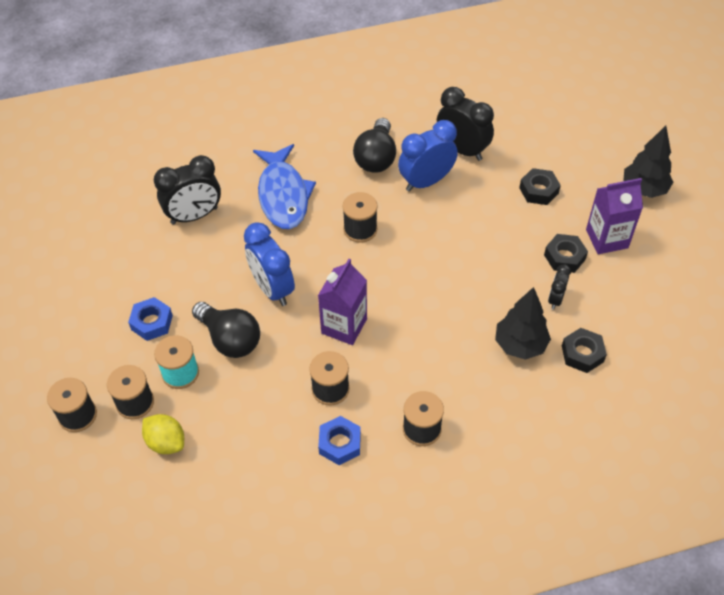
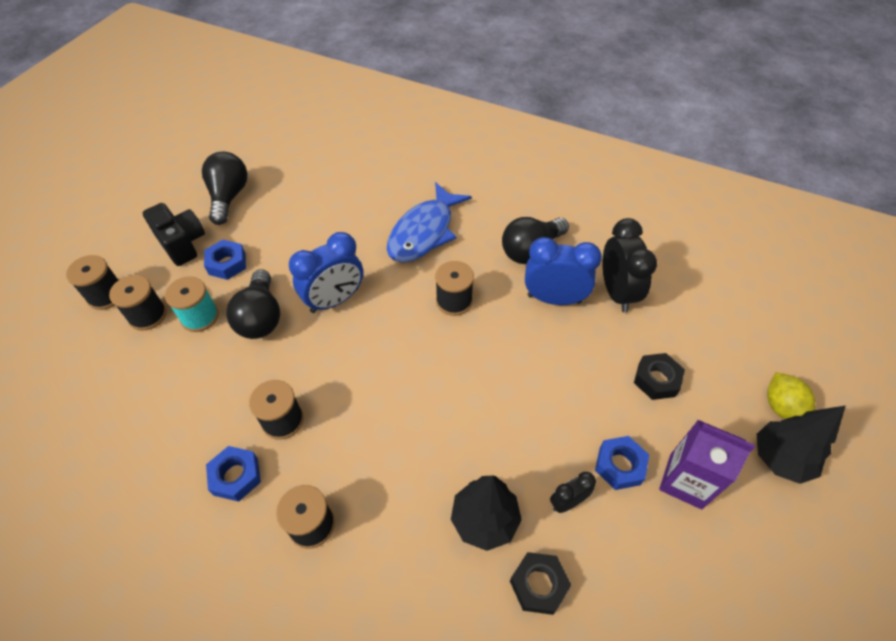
camera: 40 degrees right, 0 degrees up
(83, 273) = (229, 197): none -> black light bulb
(91, 335) = (182, 244): none -> black camera
(166, 442) = (129, 363): yellow lemon -> yellow lemon (781, 407)
(194, 216) = (344, 205): black clock -> none
(272, 288) = (334, 300): blue clock -> blue clock turned 135 degrees counterclockwise
(344, 326) = (352, 374): purple carton -> none
(564, 257) = (619, 465): black nut -> blue nut

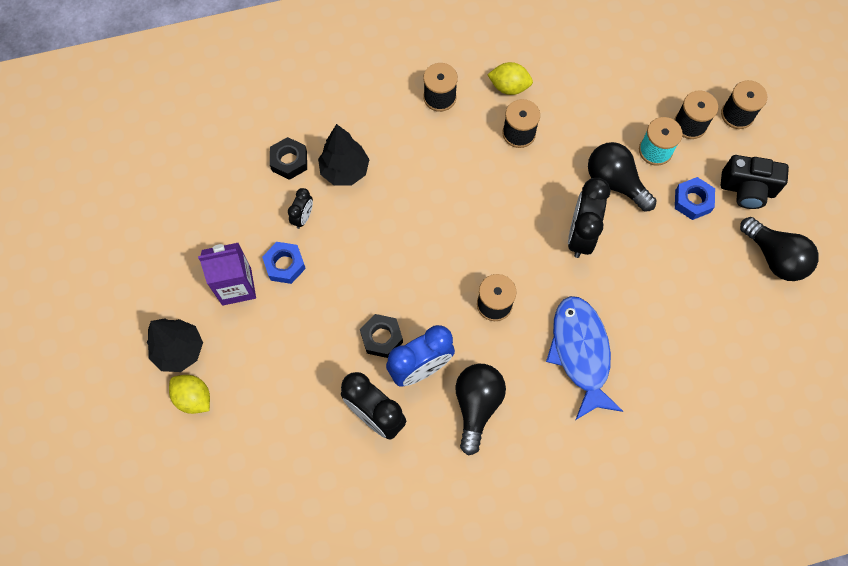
camera: 140 degrees right, 15 degrees up
(236, 476) = (509, 87): blue nut -> yellow lemon
(334, 300) = (580, 235): blue clock -> black clock
(656, 380) = (296, 352): black nut -> black nut (381, 337)

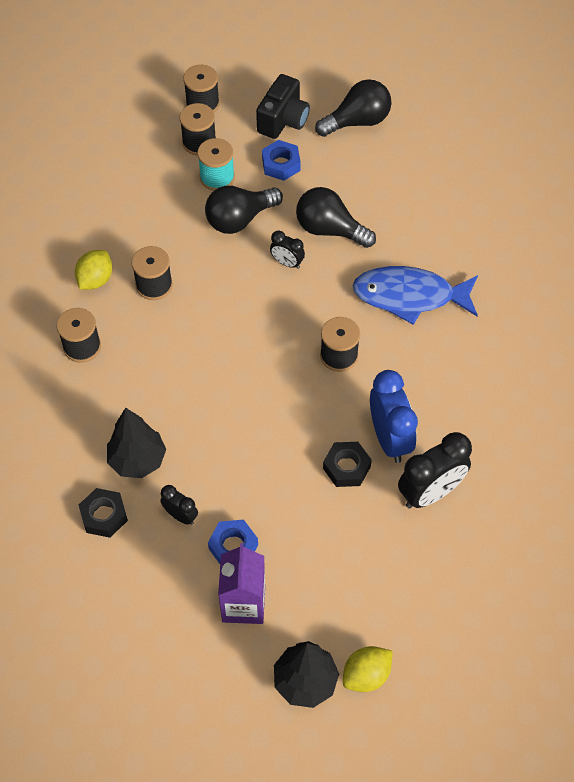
camera: 75 degrees left, 10 degrees down
(477, 405) = (441, 397): black light bulb -> black light bulb (330, 230)
(580, 235) = (287, 263): black clock -> black clock, size x0.53

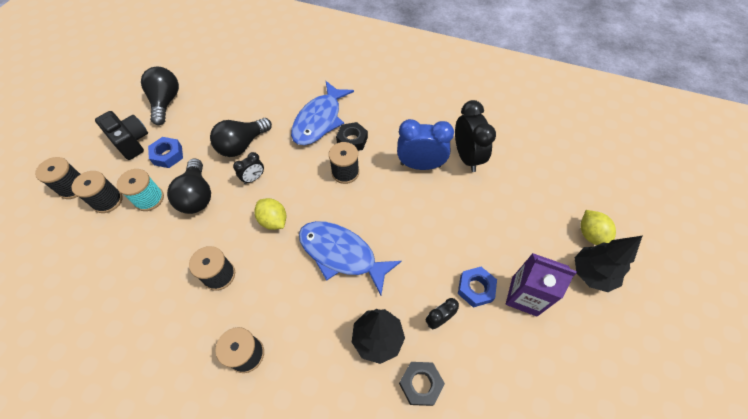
camera: 70 degrees left, 0 degrees up
(95, 280) = (185, 322): yellow lemon -> yellow lemon (273, 220)
(223, 391) = (341, 254): none -> blue fish
(346, 467) = (433, 196): black nut -> black nut (352, 140)

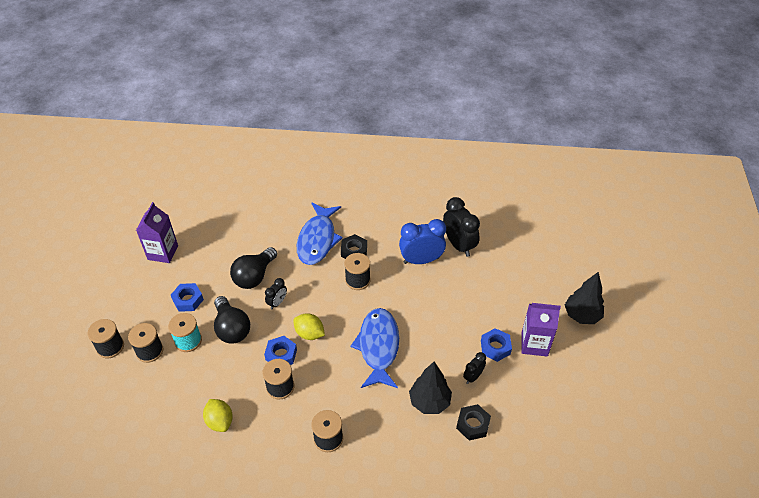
camera: 15 degrees left, 10 degrees down
(131, 142) = (146, 295): black camera -> none
(166, 102) = (163, 252): black light bulb -> purple carton
(235, 237) = (281, 355): none -> blue nut
(341, 254) = (378, 347): blue fish -> blue fish turned 75 degrees clockwise
(590, 235) = (575, 286): yellow lemon -> yellow lemon (220, 421)

